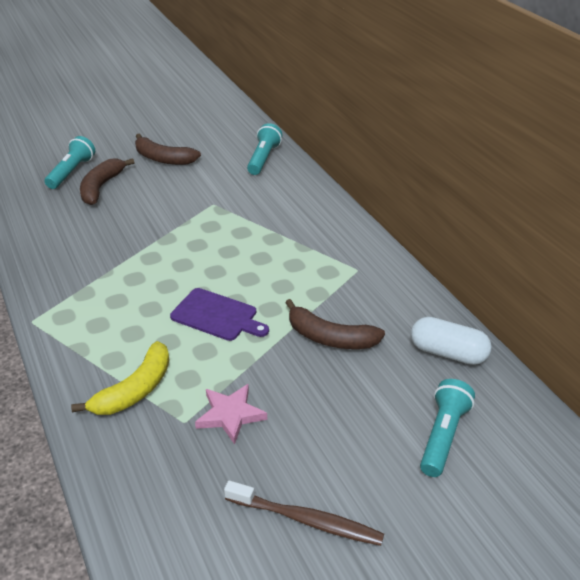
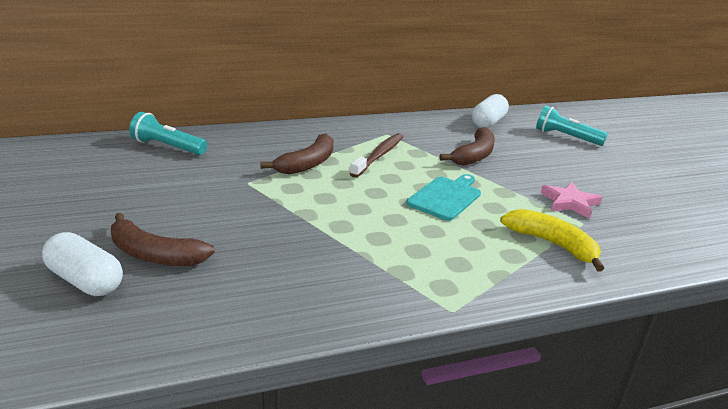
camera: 85 degrees left, 10 degrees down
(72, 172) = (85, 280): turquoise flashlight -> white capsule
(163, 158) = (111, 204): brown banana -> brown banana (307, 164)
(217, 315) = (445, 197): purple cutting board -> turquoise cutting board
(306, 520) = (655, 186): brown toothbrush -> brown toothbrush (379, 155)

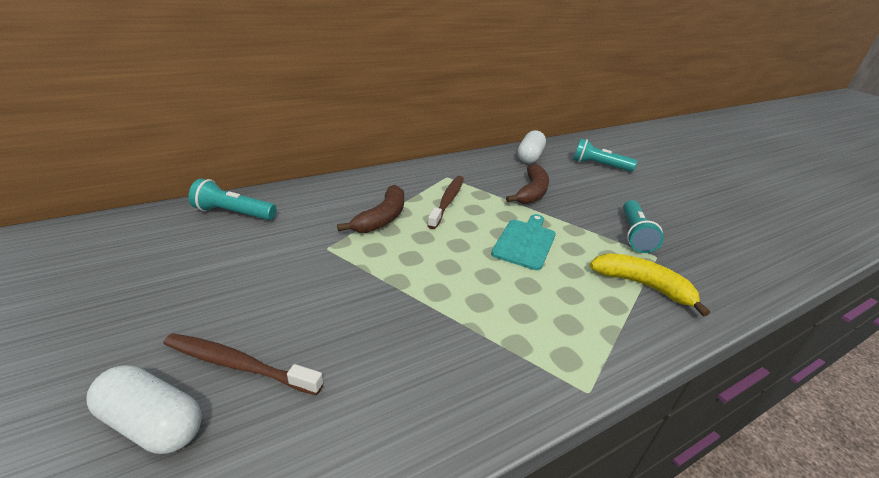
camera: 10 degrees left, 5 degrees up
(154, 254) = (238, 364): brown banana -> brown toothbrush
(570, 202) = (634, 234): pink star -> turquoise flashlight

